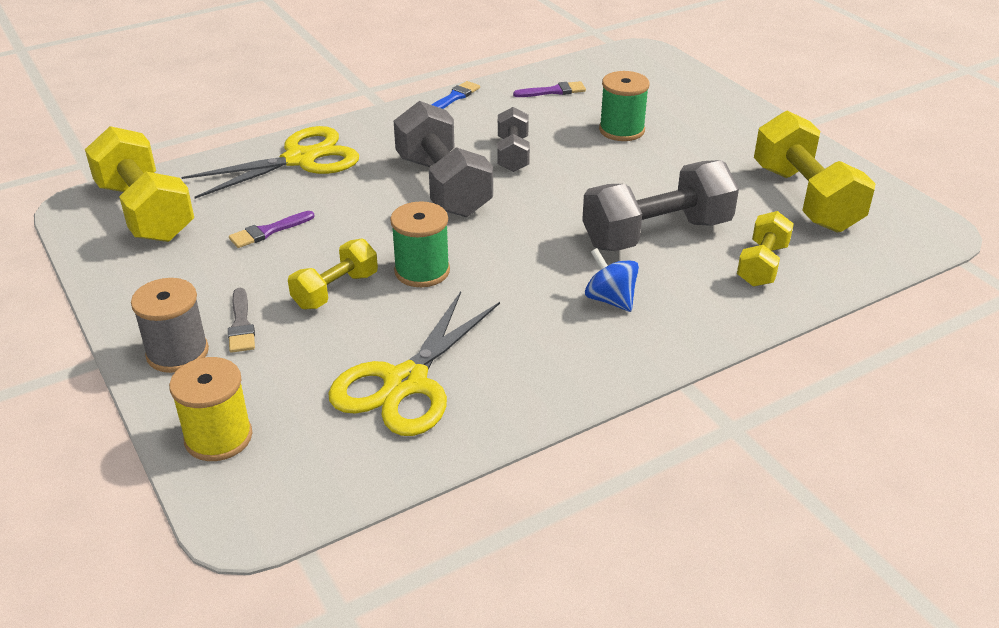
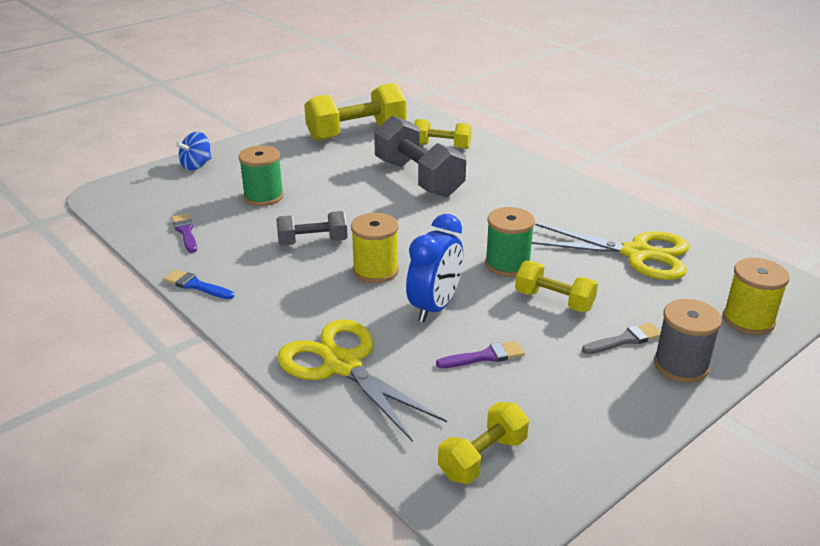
camera: 100 degrees left, 5 degrees down
(145, 212) = (483, 458): yellow dumbbell -> yellow dumbbell, size x0.57
(268, 231) = (485, 356): purple brush -> purple brush turned 60 degrees counterclockwise
(361, 213) = (435, 307): none -> blue clock
(443, 186) = (375, 271): grey dumbbell -> yellow spool
(610, 300) = (504, 190): blue spinning top -> blue spinning top (196, 165)

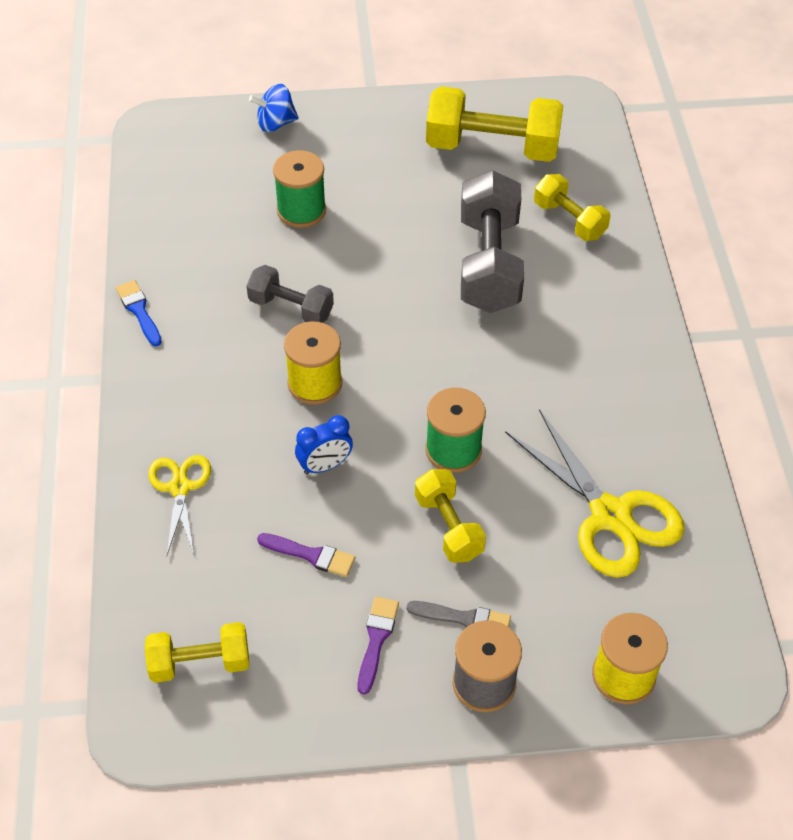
camera: 35 degrees right, 20 degrees up
(185, 232) = (186, 227): purple brush -> purple brush (376, 639)
(342, 365) = (180, 488): yellow scissors -> yellow scissors, size x0.57
(435, 307) = (325, 466): blue clock -> blue clock, size x0.62

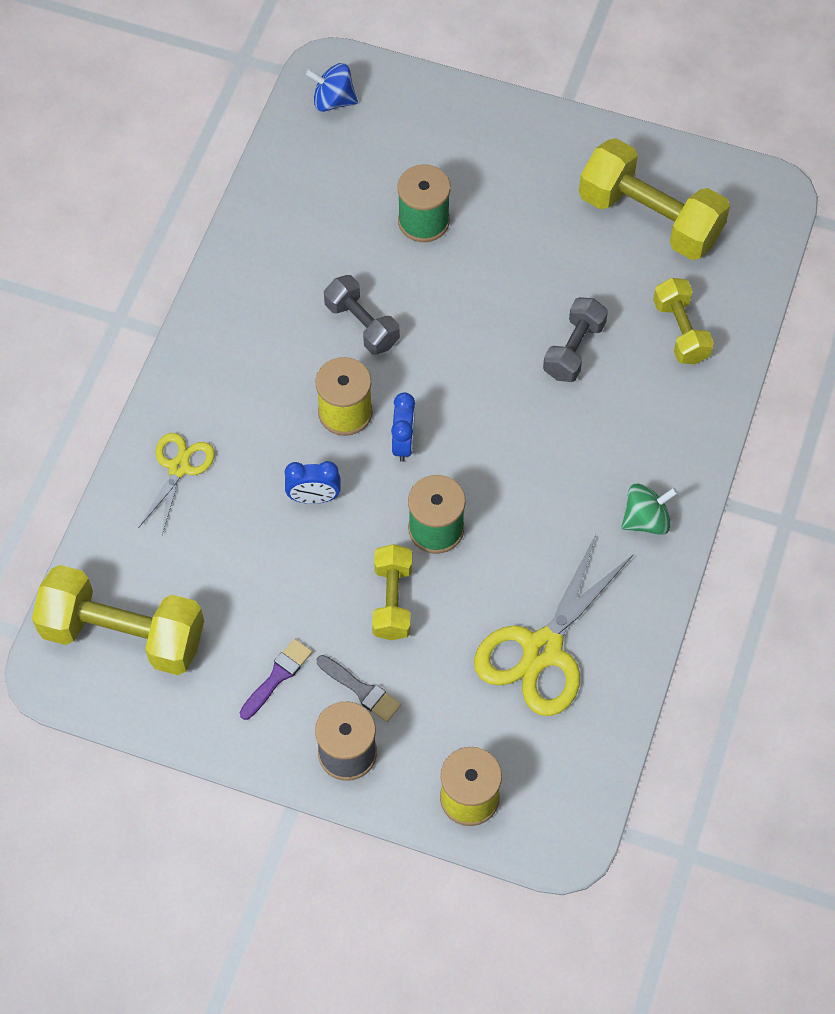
camera: 25 degrees right, 10 degrees up
(139, 311) = (222, 274): blue brush -> none
(200, 663) = (123, 634): yellow dumbbell -> yellow dumbbell, size x1.75
(275, 123) = (447, 110): blue spinning top -> blue spinning top (333, 101)
(311, 555) = (260, 577): purple brush -> none
(383, 389) = (403, 443): none -> blue clock
(489, 264) = (574, 349): grey dumbbell -> grey dumbbell, size x0.57
(610, 515) = (543, 650): yellow scissors -> yellow scissors turned 45 degrees clockwise
(632, 373) = (646, 520): none -> green spinning top

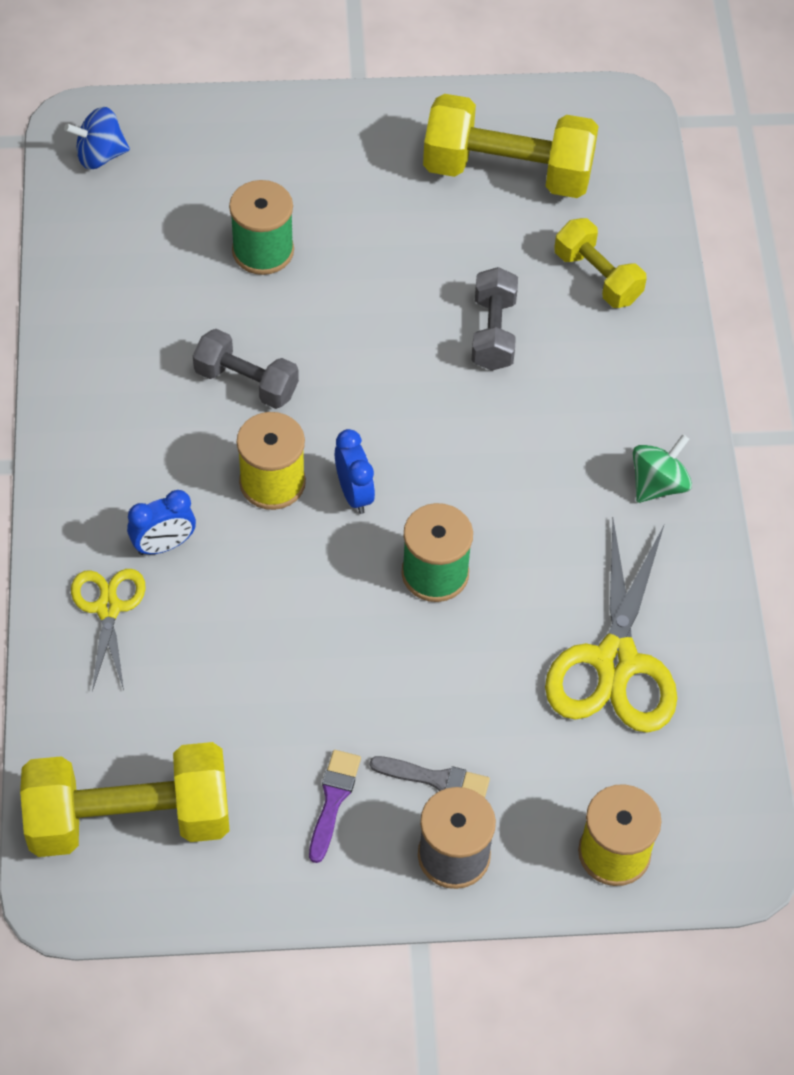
camera: 25 degrees left, 5 degrees down
(314, 498) = (281, 587): blue clock -> blue clock (164, 545)
(392, 600) = (424, 668): yellow dumbbell -> none

